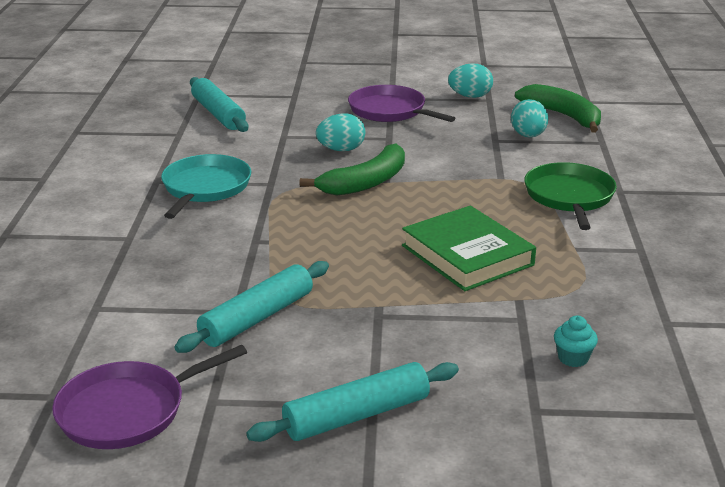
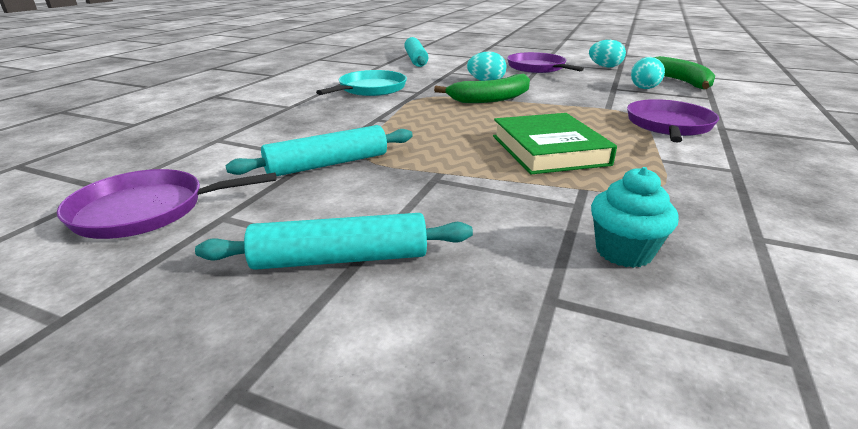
camera: 20 degrees right, 0 degrees up
(569, 197) = (668, 125): green pan -> purple pan
(573, 358) = (623, 252): turquoise cupcake -> turquoise cupcake, size x1.51

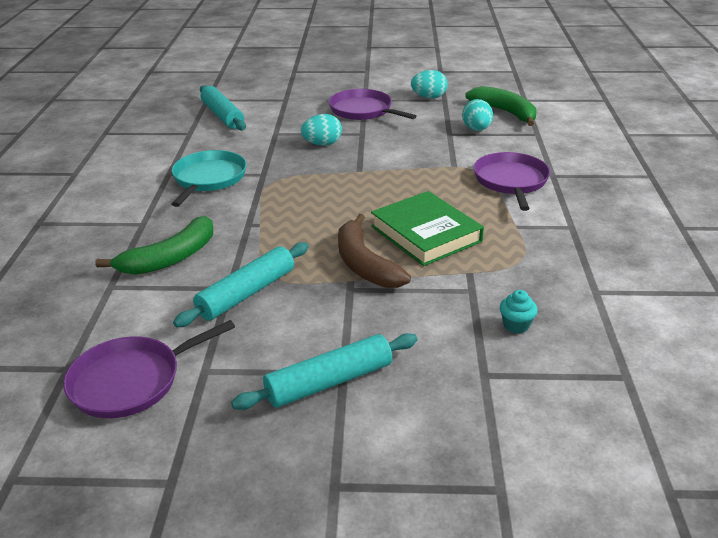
camera: 20 degrees left, 5 degrees up
(465, 162) = (364, 264): none -> brown banana
(491, 99) = (342, 172): green banana -> green banana (170, 258)
(623, 252) = (516, 325): turquoise cupcake -> turquoise cupcake, size x0.66

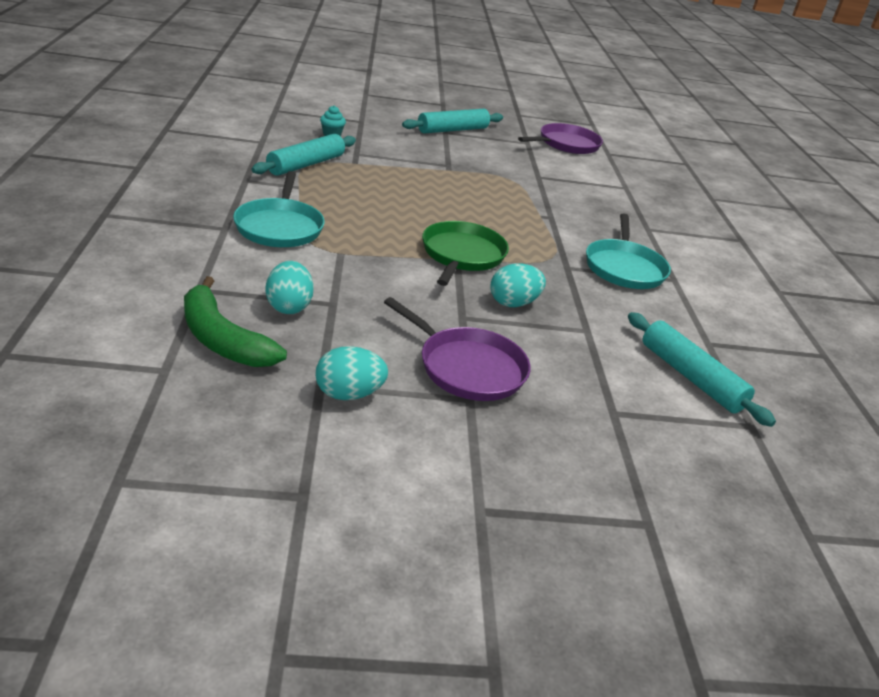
camera: 170 degrees right, 0 degrees up
(170, 258) = (598, 199): green banana -> none
(246, 293) = (523, 172): turquoise rolling pin -> turquoise rolling pin (306, 164)
(354, 174) = (462, 255): none -> green pan
(364, 264) = (439, 177): brown banana -> none
(425, 234) = (386, 191): green book -> none
(511, 181) = (280, 227): purple pan -> turquoise pan

